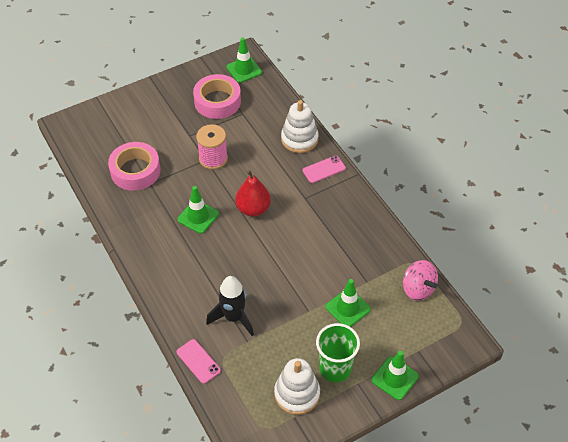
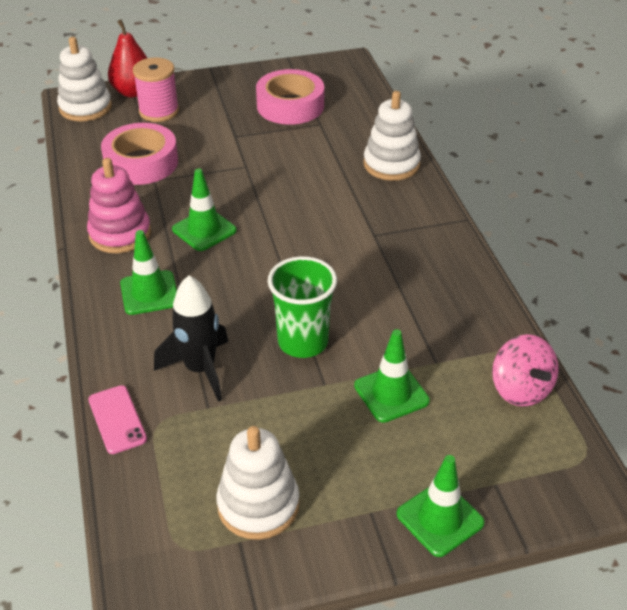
camera: 15 degrees right, 10 degrees down
(76, 130) = (85, 107): none -> white stacking toy
(145, 231) = (120, 234): none -> pink stacking toy
(213, 158) = (256, 166): pink spool -> pink spool (159, 111)
(244, 70) = (341, 78): green traffic cone -> green traffic cone (149, 293)
(253, 209) = (290, 234): red pear -> red pear (133, 92)
(324, 169) = (415, 205): pink phone -> none
(335, 368) = (339, 479): green cup -> green cup (303, 342)

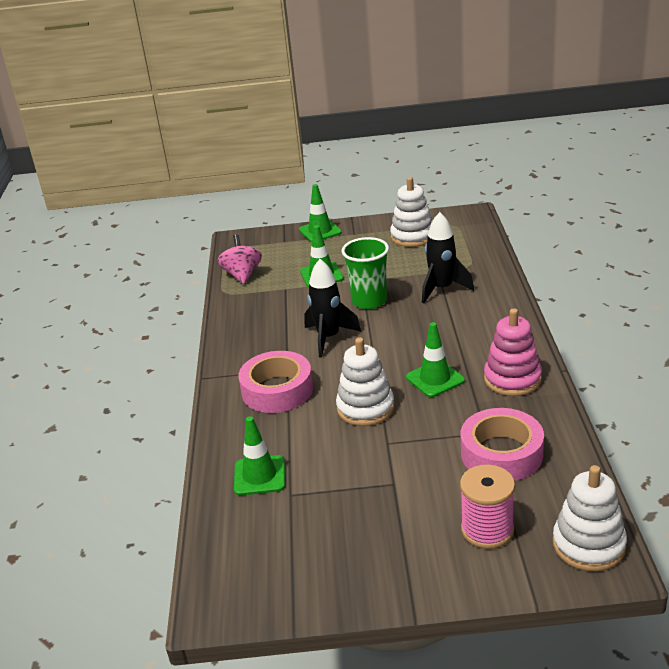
camera: 165 degrees left, 10 degrees down
(117, 419) = (495, 268): pink phone -> none
(133, 92) = (526, 570): red pear -> none
(149, 293) = (481, 333): green traffic cone -> green traffic cone (259, 476)
(290, 106) = (317, 526): pink tape -> pink tape (277, 390)
(340, 277) = (329, 338): none -> black rocket
(391, 164) = (237, 435): white stacking toy -> white stacking toy (365, 408)

